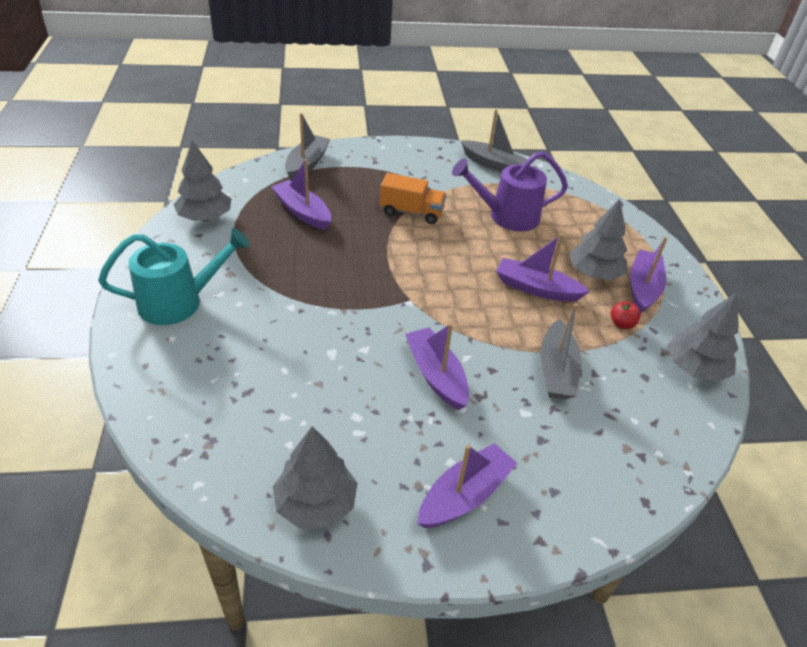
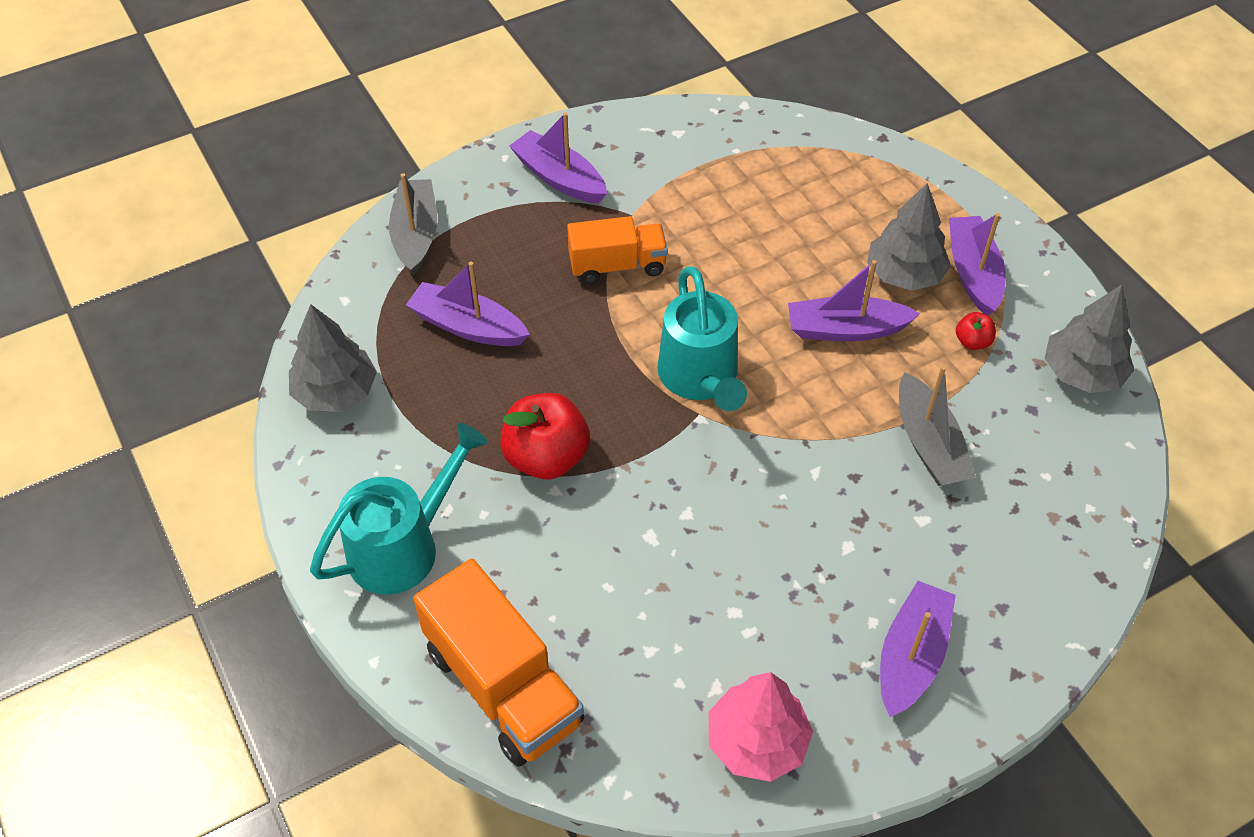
camera: 20 degrees left, 10 degrees up
(175, 399) = (503, 686): none -> orange truck
(298, 288) = (546, 457): none -> red apple
(315, 503) = (756, 741): grey tree -> pink tree
(423, 282) = (701, 379): none -> turquoise watering can
(436, 375) = (794, 513): purple boat -> purple boat (559, 178)
(494, 165) = (681, 131): grey boat -> none
(506, 216) = (748, 221): purple watering can -> none

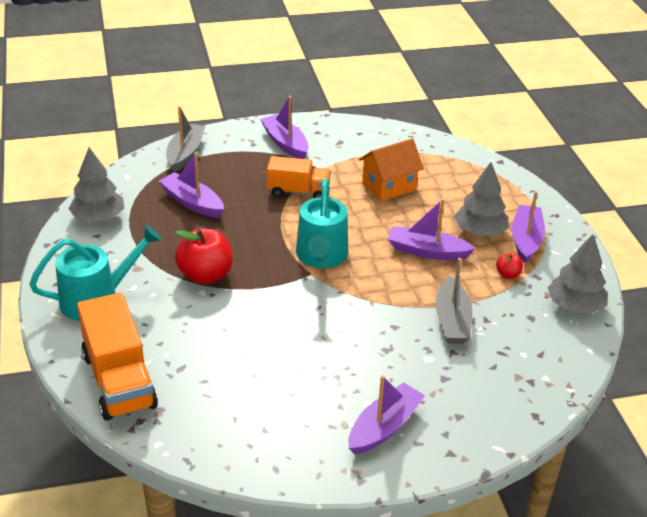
camera: 15 degrees right, 15 degrees down
(744, 223) = (389, 187): none -> orange house
(756, 741) = (260, 447): pink tree -> none

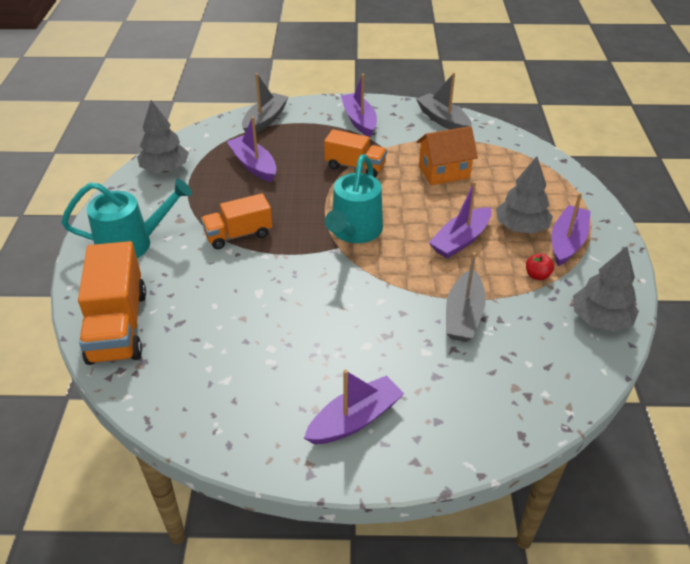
camera: 15 degrees right, 5 degrees up
(205, 275) = (238, 235): red apple -> orange truck
(370, 133) = (443, 120): none -> grey boat
(427, 251) = (460, 240): purple boat -> purple boat turned 75 degrees counterclockwise

